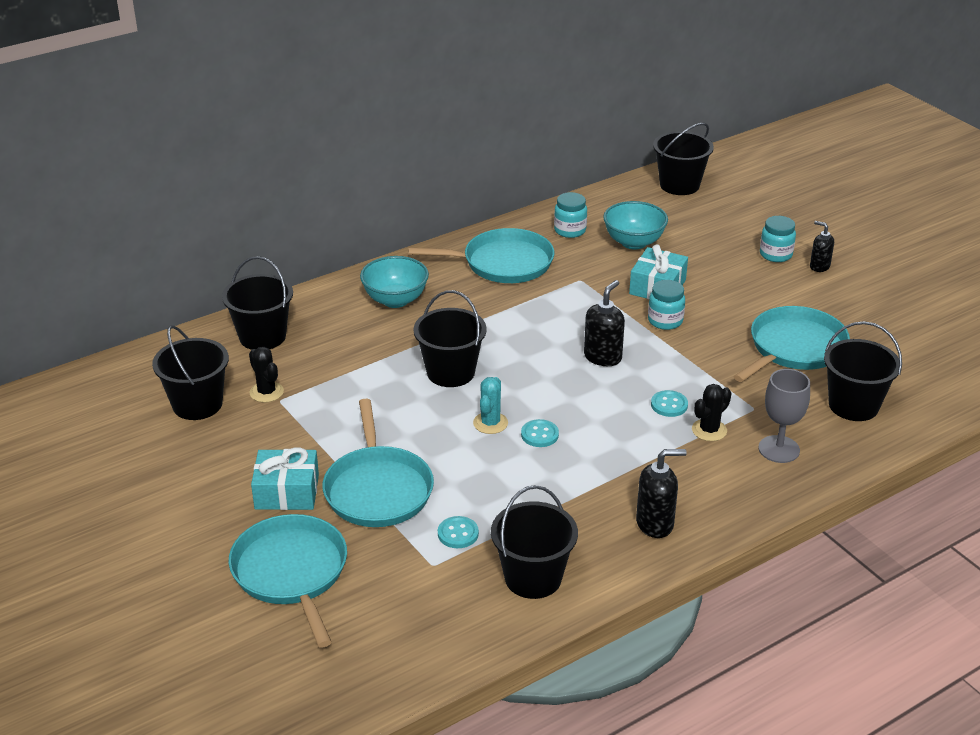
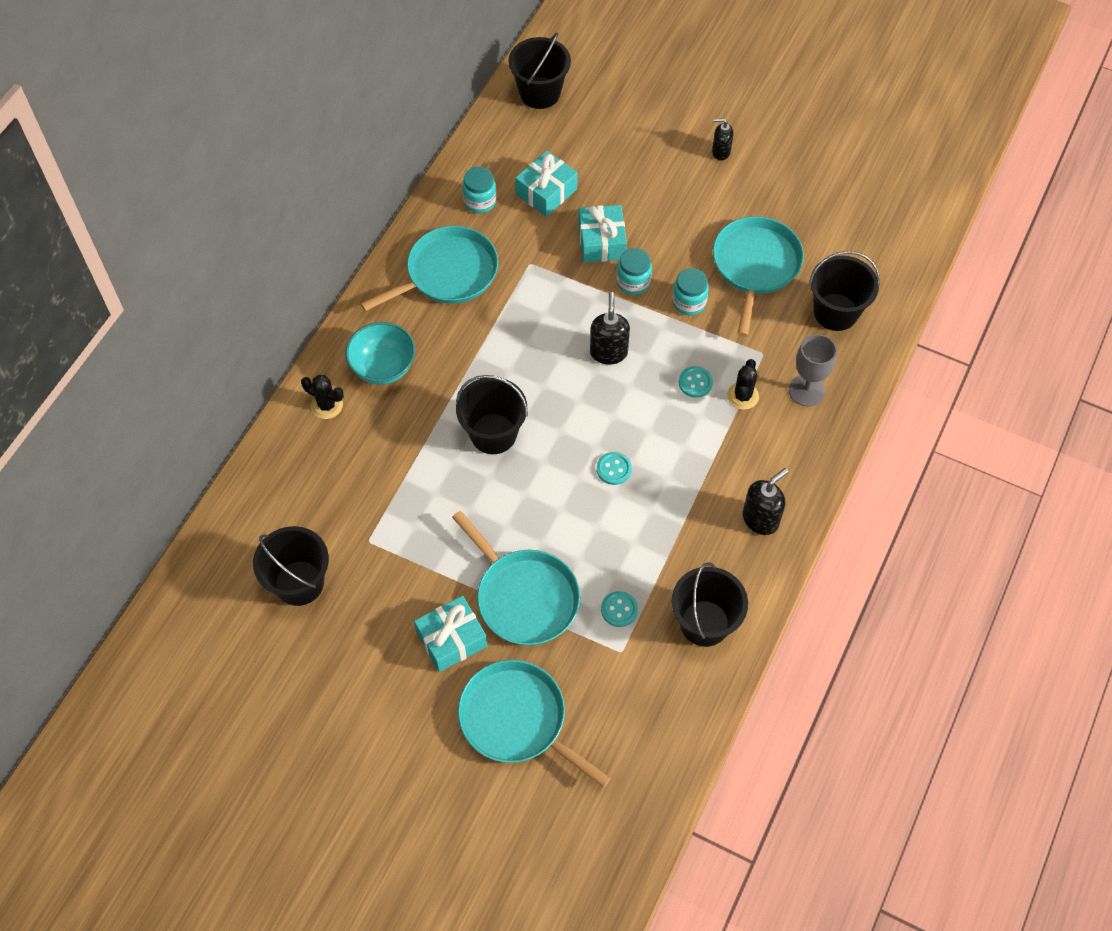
camera: 30 degrees left, 25 degrees up
(262, 337) = (295, 472): black bucket -> none
(266, 392) = (350, 537): black cactus -> black cactus (327, 405)
(490, 423) = (565, 476): turquoise cactus -> none
(633, 242) = (546, 192): turquoise bowl -> turquoise gift
(775, 254) = (676, 153): turquoise jar -> turquoise jar (689, 302)

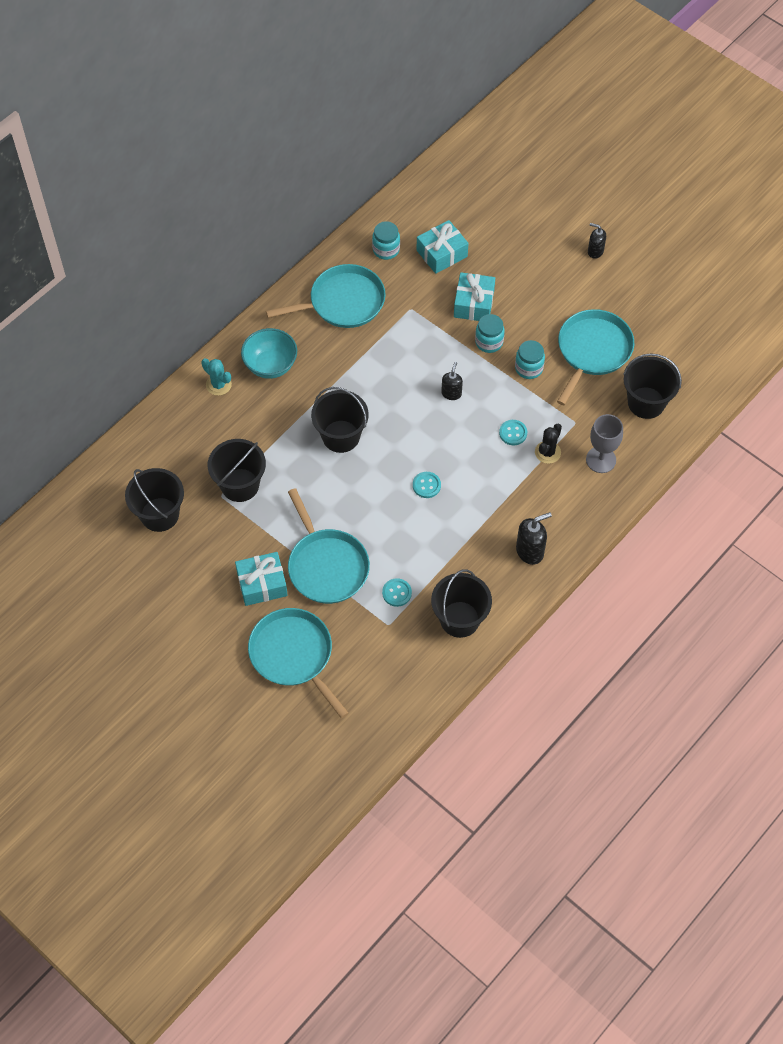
camera: 15 degrees right, 0 degrees up
(327, 405) = (218, 385): black cactus -> turquoise cactus
(540, 93) = (462, 171): black bucket -> black bucket (240, 485)
(608, 352) = (451, 393): black soap dispenser -> black soap dispenser, size x0.66

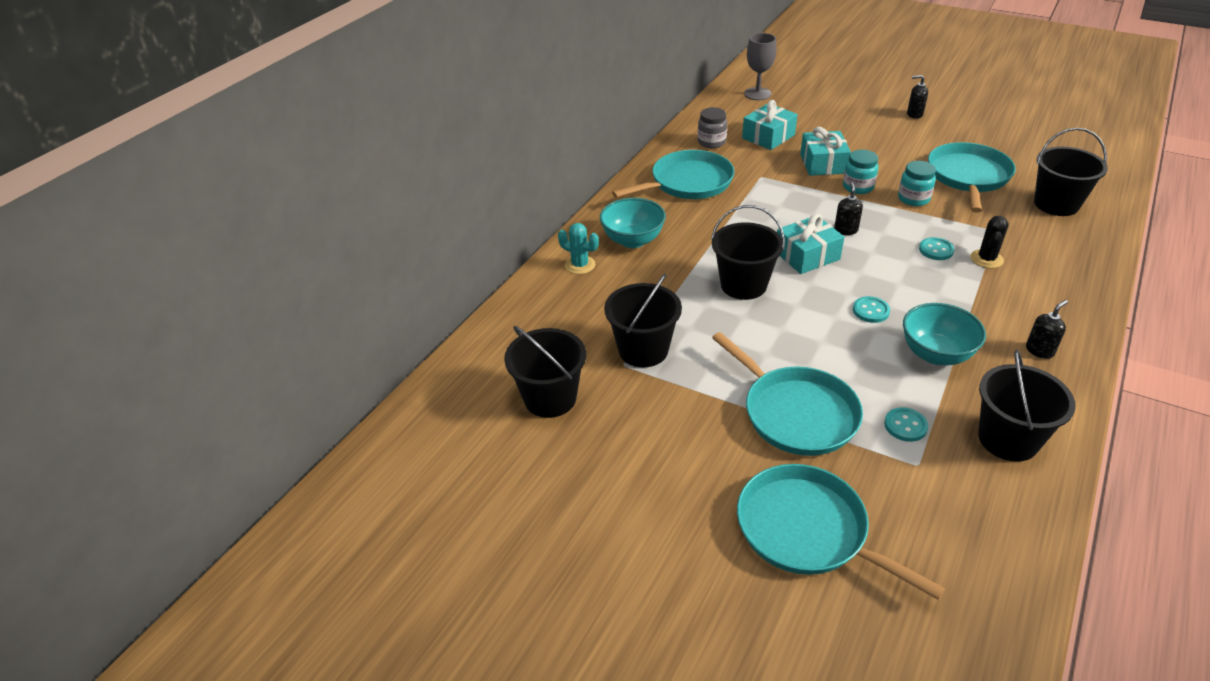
camera: 10 degrees left, 20 degrees down
(262, 584) = (719, 450): turquoise gift -> turquoise gift (807, 255)
(386, 250) = (711, 142): turquoise jar -> grey jar
(452, 537) = (936, 354): none -> turquoise bowl
(530, 551) = (1039, 350): black soap dispenser -> black soap dispenser, size x0.66
(601, 460) = (1049, 255): grey goblet -> grey goblet (757, 94)

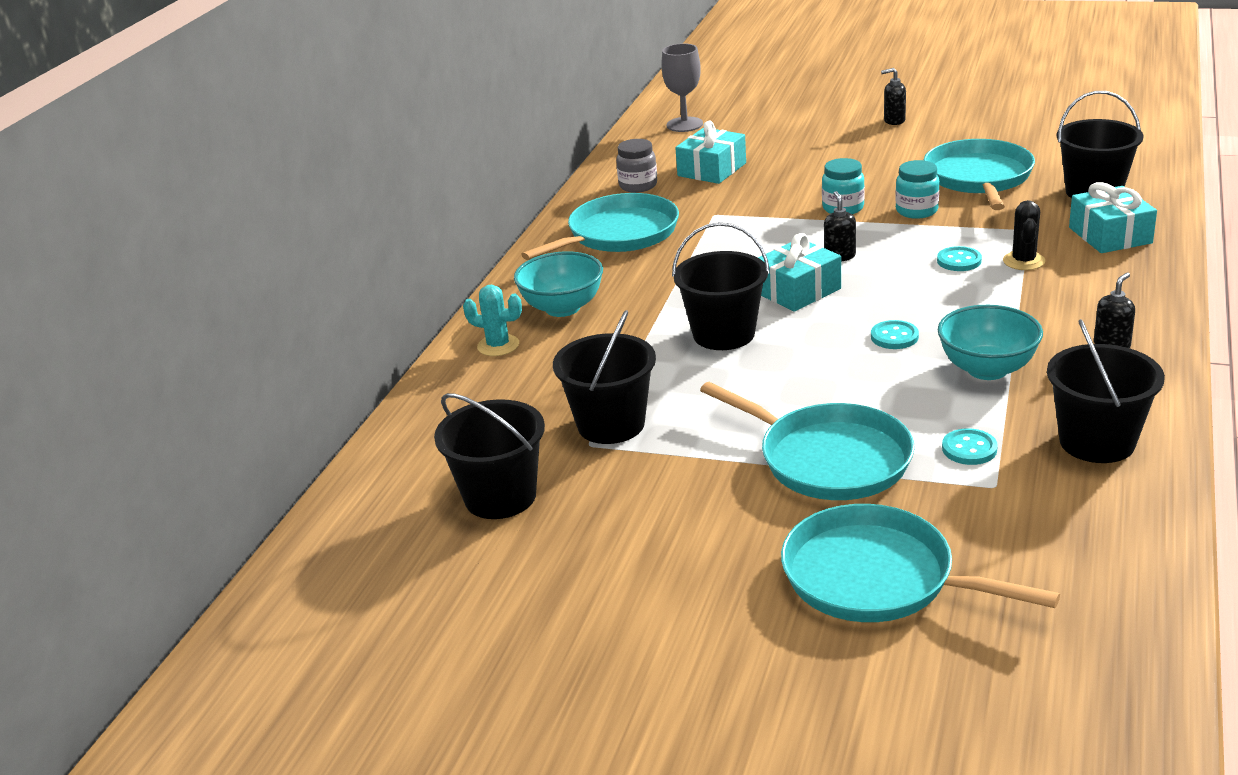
camera: 10 degrees left, 10 degrees down
(823, 163) = (791, 189): turquoise gift -> turquoise gift (1110, 235)

